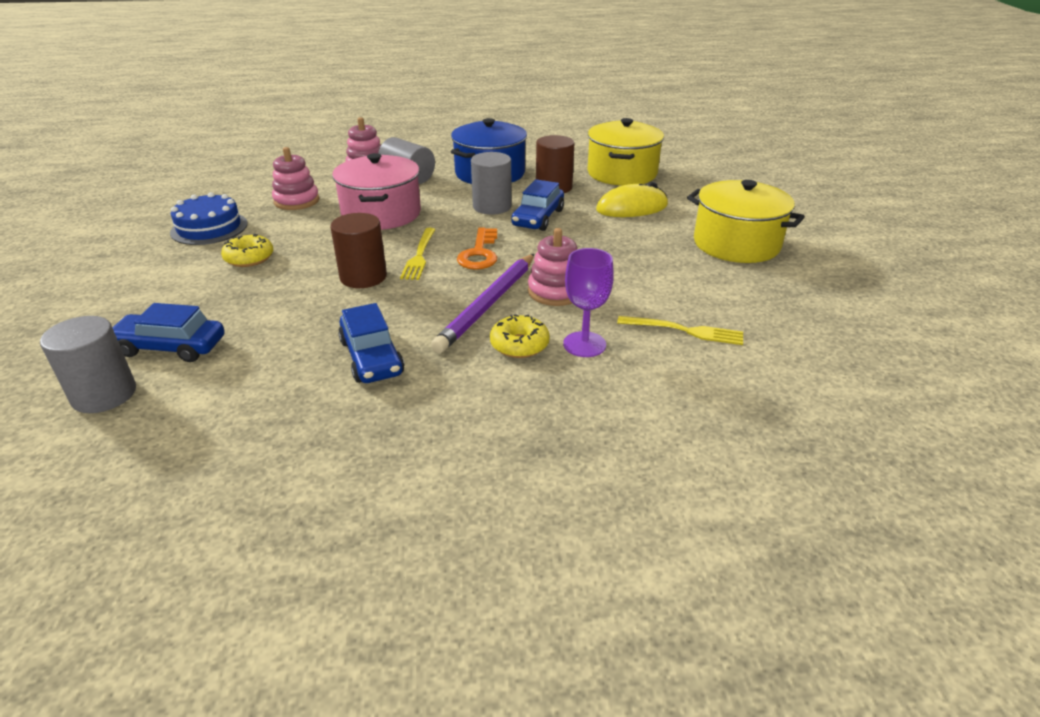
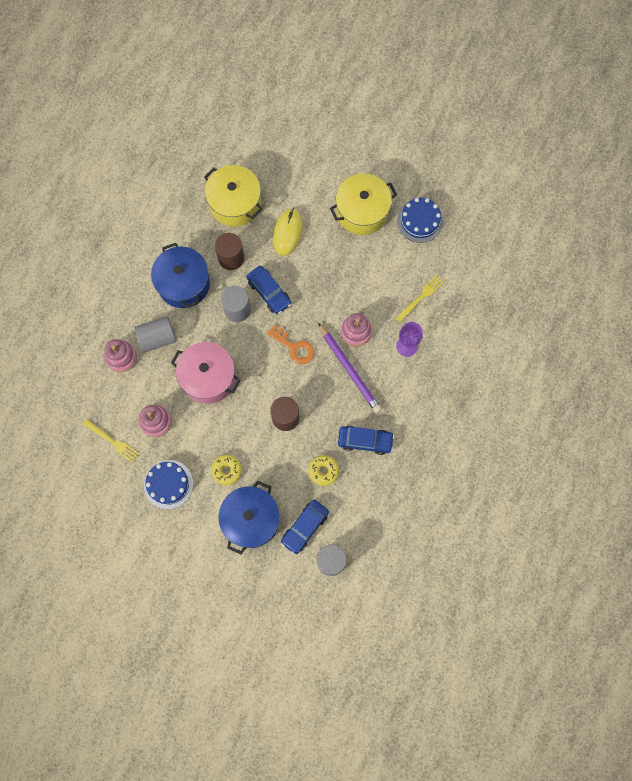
camera: 60 degrees left, 40 degrees up
(171, 296) = (251, 519): none -> blue pot
(419, 256) = (278, 379): yellow fork -> yellow fork (113, 442)
(519, 345) = (391, 373): yellow donut -> yellow donut (323, 471)
(799, 290) = (420, 221): none -> blue cake

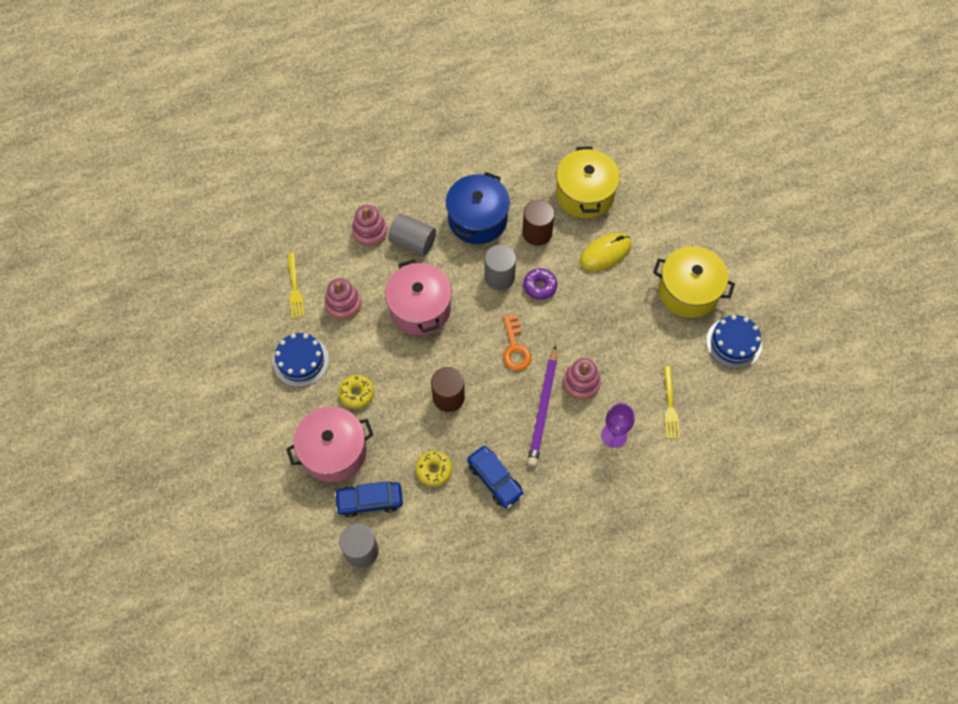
camera: 45 degrees right, 10 degrees down
(251, 519) = (334, 451): blue pot -> pink pot
(269, 292) = (540, 286): blue car -> purple donut
(421, 296) = (670, 406): yellow fork -> yellow fork turned 90 degrees clockwise

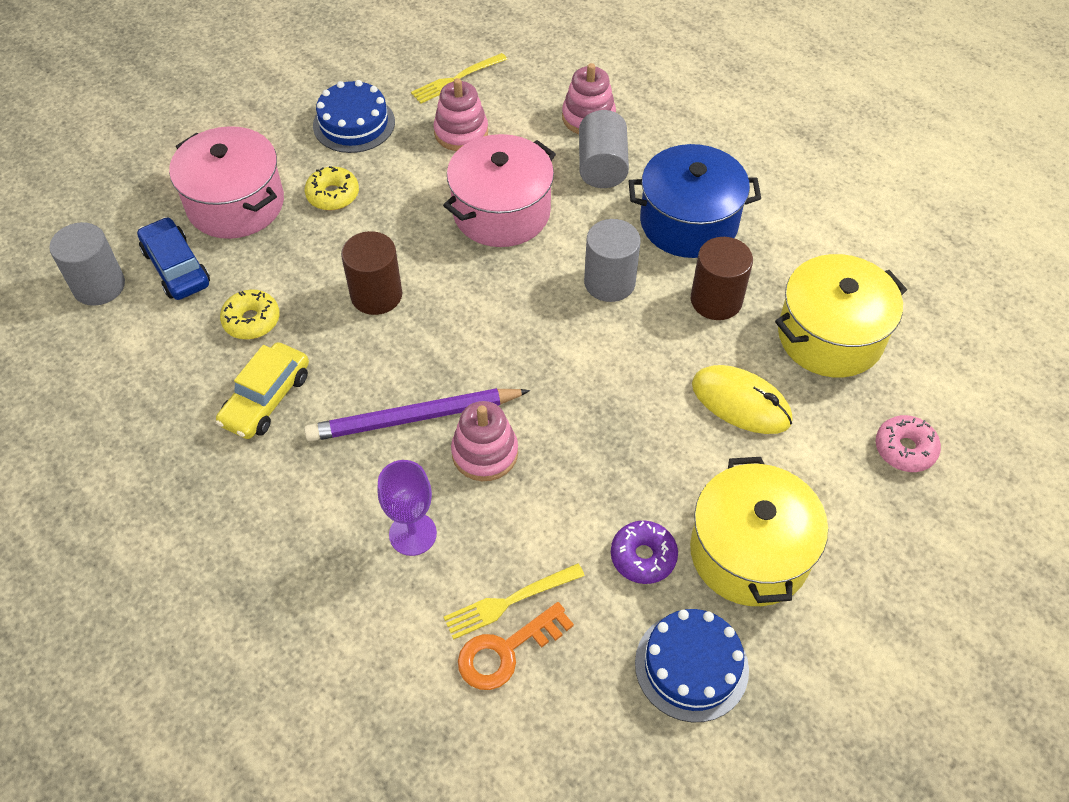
camera: 65 degrees right, 10 degrees down
(495, 479) = (266, 399): blue car -> yellow car
(515, 347) = (500, 344): orange key -> orange key (506, 650)
(540, 286) = (624, 337): purple donut -> purple donut (643, 557)
(663, 199) = (905, 449): none -> pink donut

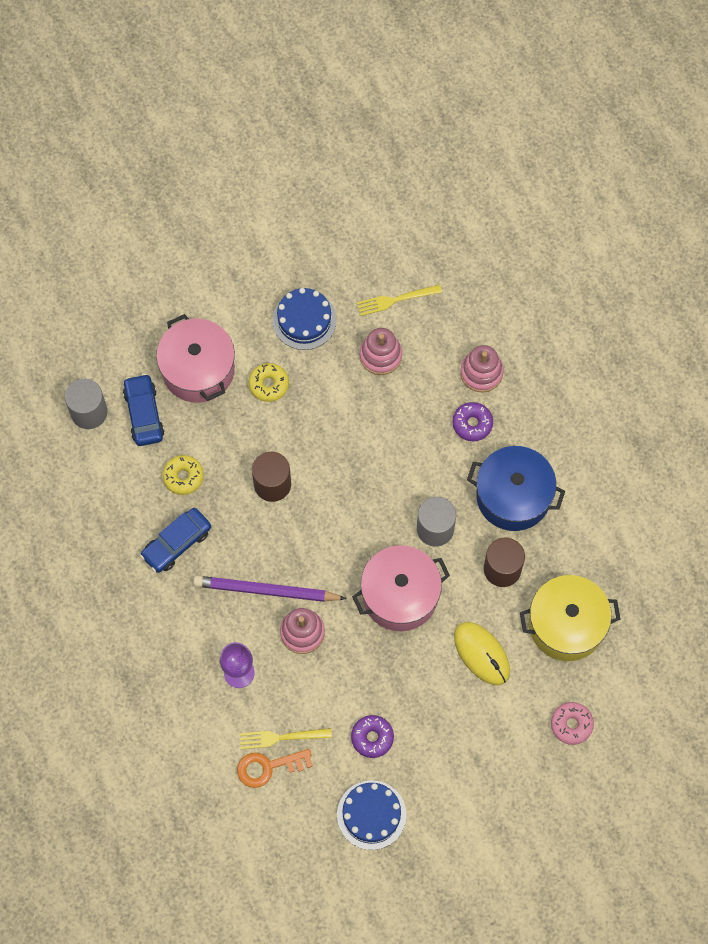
camera: 20 degrees right, 15 degrees up
(266, 399) = (176, 543): yellow car -> blue car
(501, 212) = (383, 441): pink pot -> pink pot (400, 595)
(602, 166) = (472, 424): grey cylinder -> purple donut
(749, 552) = (438, 758): yellow pot -> none

